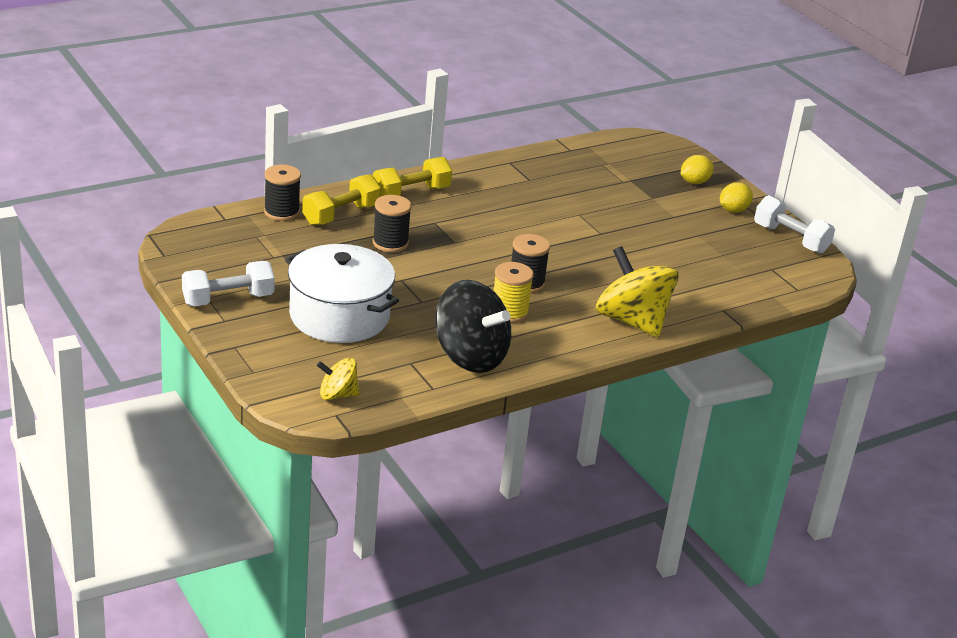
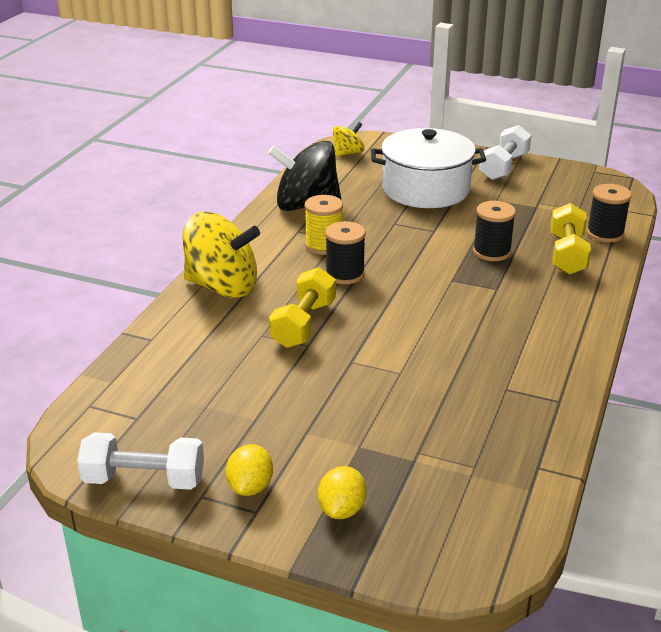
camera: 145 degrees right, 0 degrees up
(411, 193) = (564, 305): yellow dumbbell -> yellow dumbbell (304, 324)

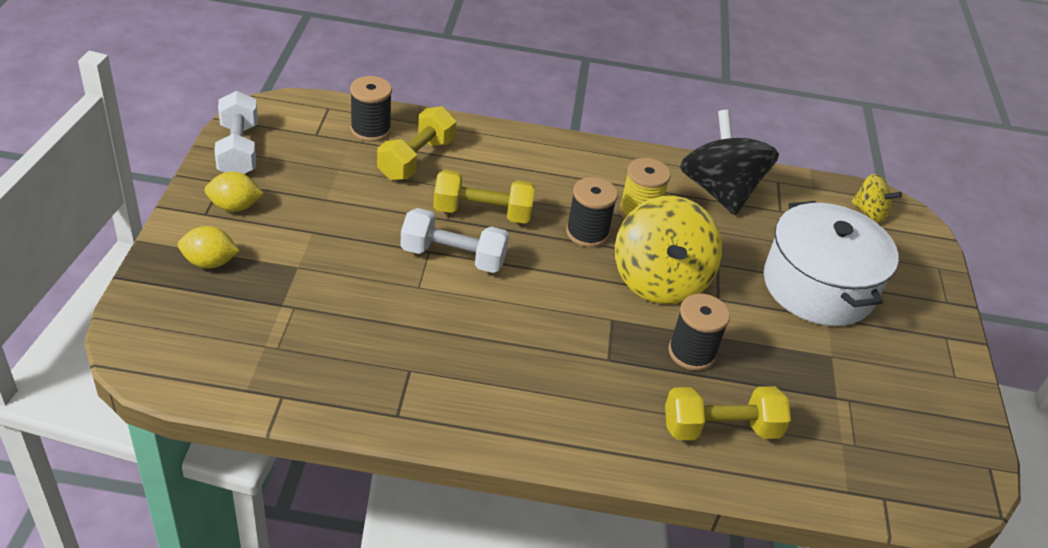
camera: 70 degrees right, 10 degrees up
(208, 353) = (416, 159): none -> yellow dumbbell
(222, 286) = (530, 153): yellow spinning top -> yellow spinning top (660, 280)
(504, 167) = (932, 362): white dumbbell -> white dumbbell (453, 256)
(605, 234) = (799, 473): black spool -> black spool (370, 130)

